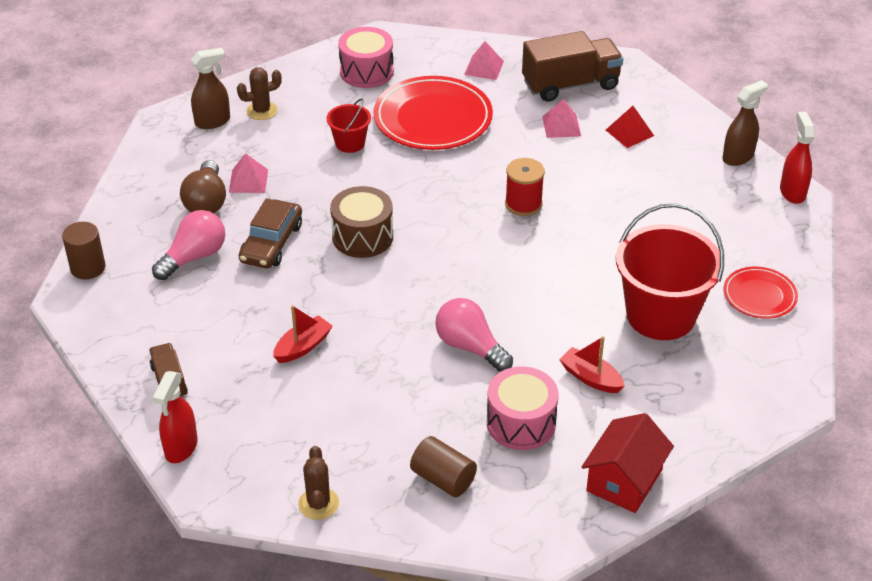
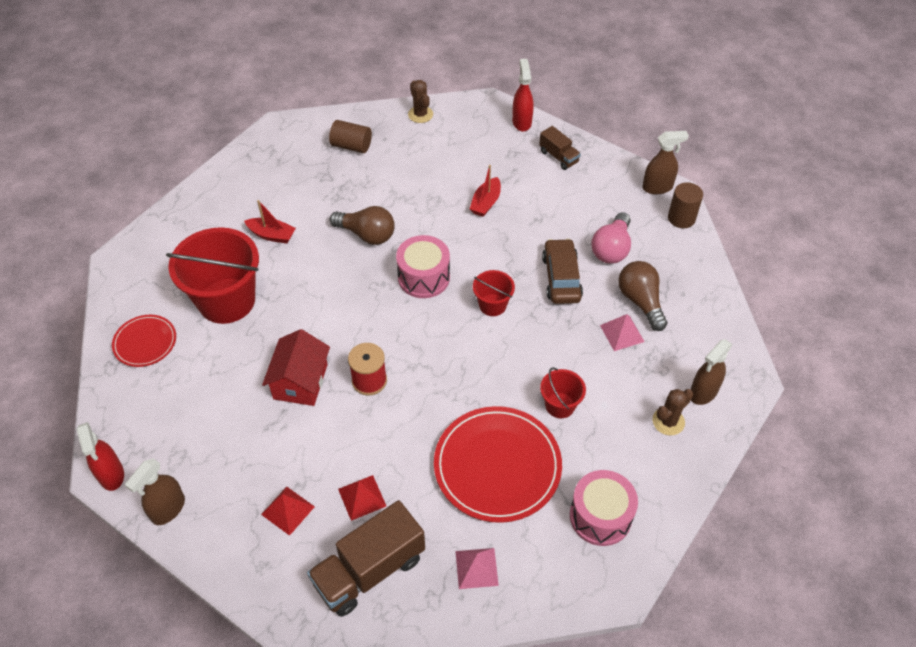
camera: 160 degrees right, 10 degrees up
(81, 309) = (657, 187): none -> brown spray bottle
(362, 237) = (492, 305): brown drum -> red bucket
(470, 347) = (367, 234): pink light bulb -> brown light bulb
(521, 423) = (313, 191): pink drum -> pink drum (424, 277)
(561, 126) = (362, 497): pink pyramid -> red pyramid
(624, 480) = (235, 174): red house -> red house (300, 381)

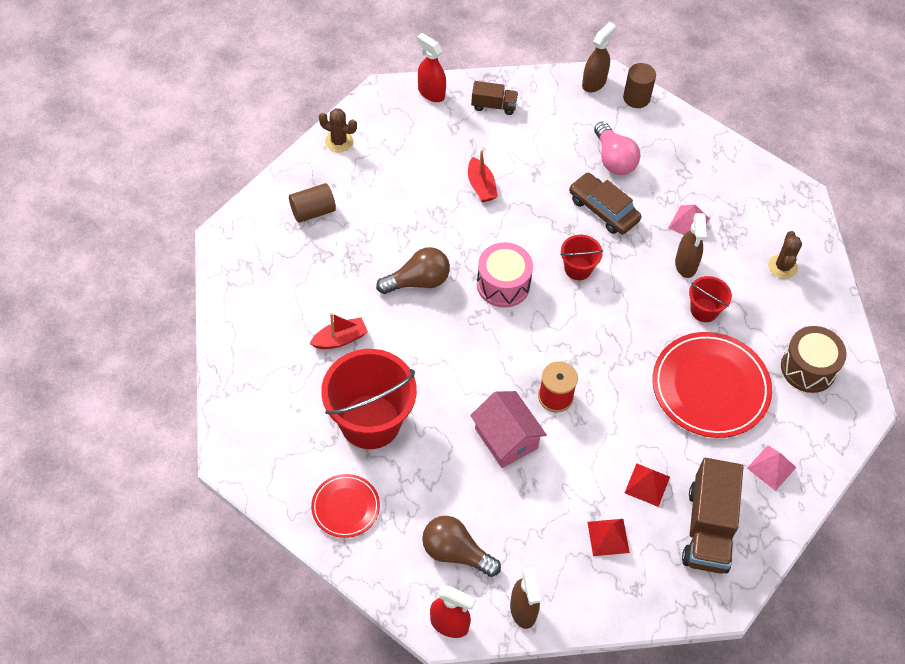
camera: 45 degrees left, 5 degrees up
(300, 381) = (506, 438): red house -> pink house
(600, 516) = (808, 368): pink drum -> brown drum
(640, 301) = (676, 188): brown light bulb -> brown light bulb (455, 552)
(703, 392) = (783, 228): brown spray bottle -> brown spray bottle (686, 264)

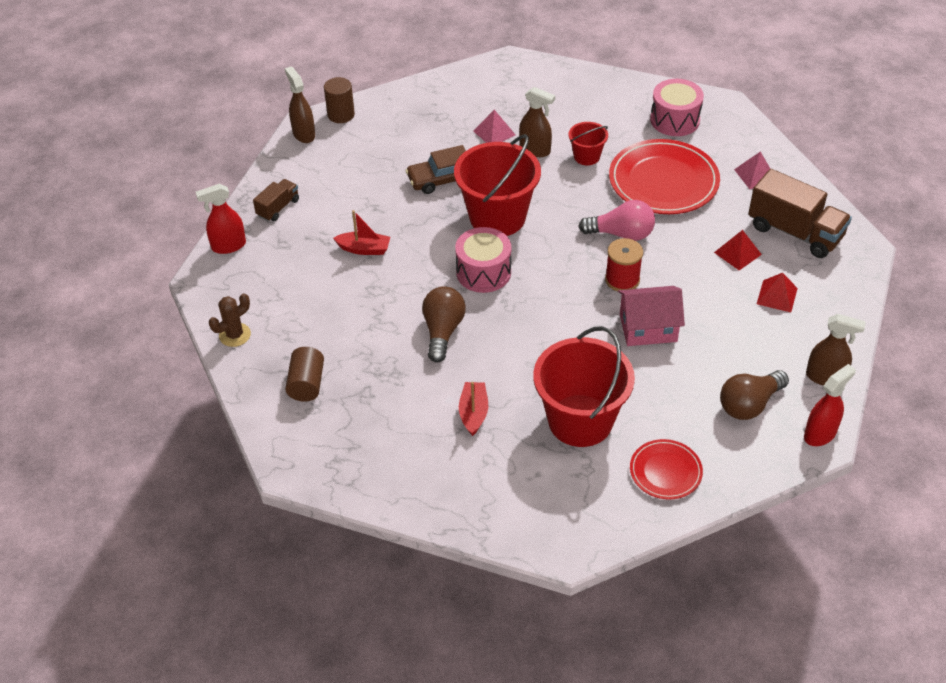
camera: 60 degrees left, 10 degrees down
(578, 268) = (497, 217): red bucket -> red bucket, size x2.06
(614, 159) = (396, 152): pink light bulb -> pink light bulb (621, 234)
(782, 267) = (571, 97): brown cactus -> none
(808, 368) = (675, 120): brown drum -> pink drum

